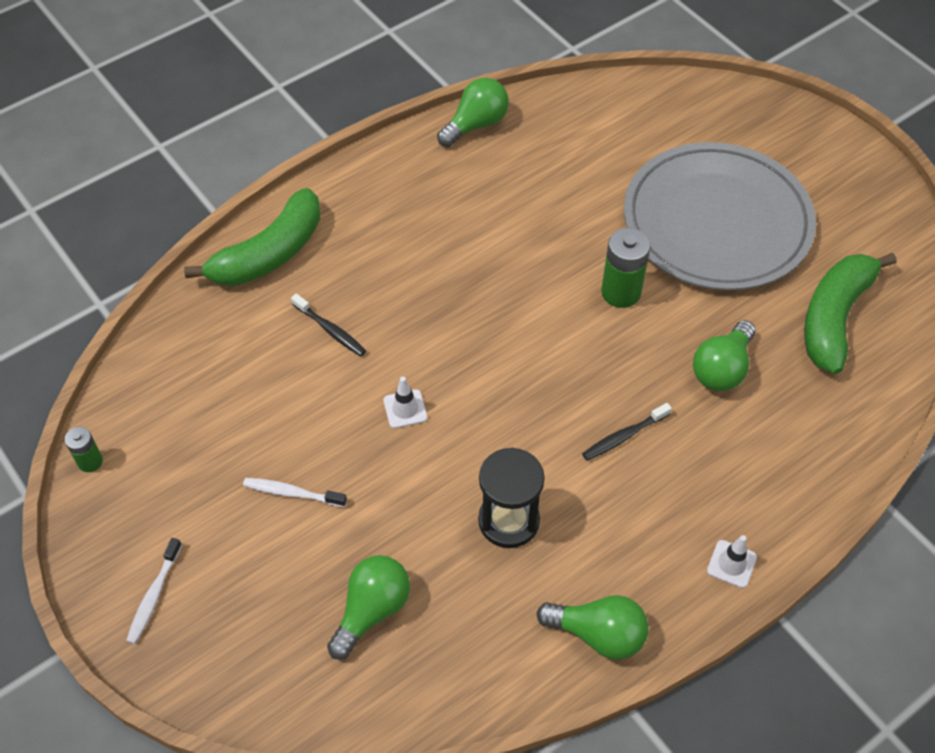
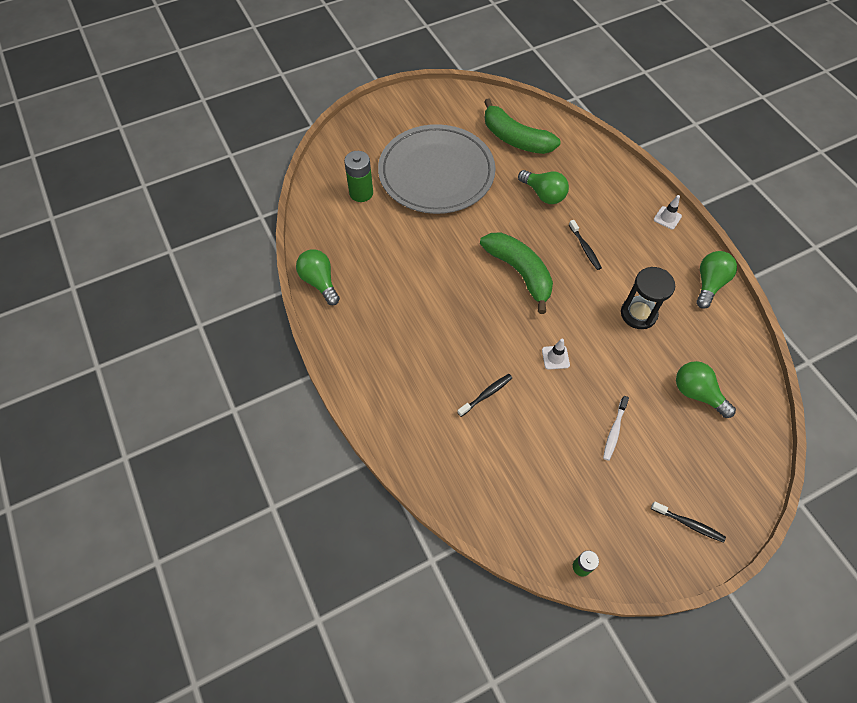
camera: 80 degrees left, 5 degrees up
(154, 596) = (688, 524): white toothbrush -> black toothbrush
(269, 254) = (410, 429): green banana -> green banana (519, 272)
(621, 292) = (481, 229): green battery -> green battery (361, 193)

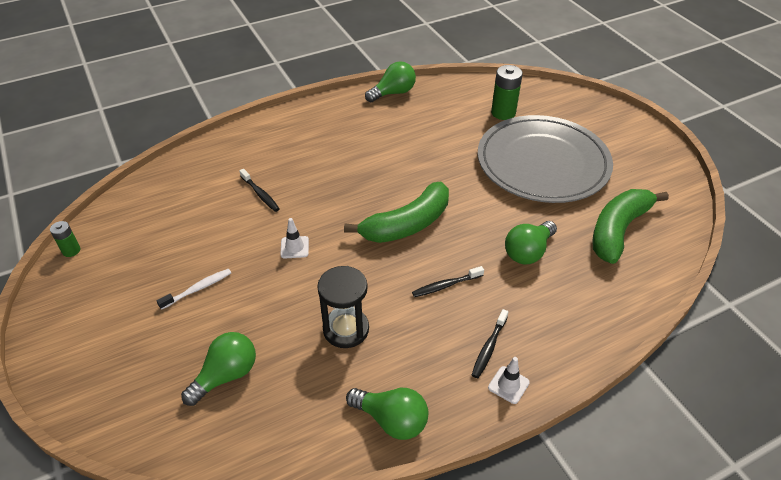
camera: 90 degrees right, 15 degrees down
(614, 431) = (198, 289): white toothbrush -> white toothbrush turned 120 degrees clockwise
(688, 524) = (76, 341): black toothbrush -> black toothbrush (489, 347)

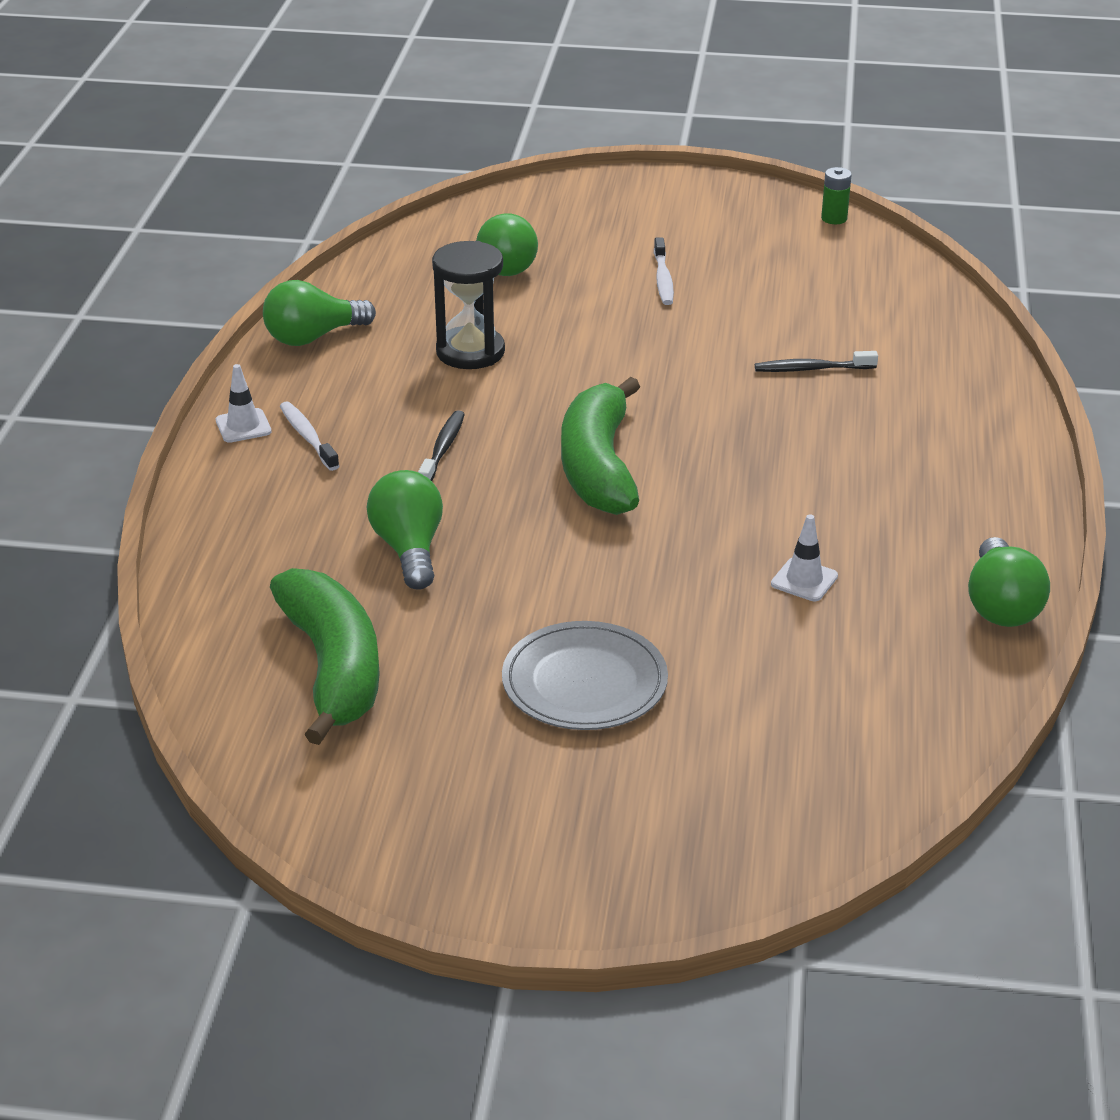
camera: 125 degrees right, 10 degrees down
(294, 247) = (660, 362): white traffic cone -> white traffic cone (804, 580)
(489, 347) = (307, 437): black toothbrush -> white toothbrush
(503, 113) = (794, 720): green battery -> none
(542, 163) = (584, 682): grey plate -> grey plate, size x0.53

